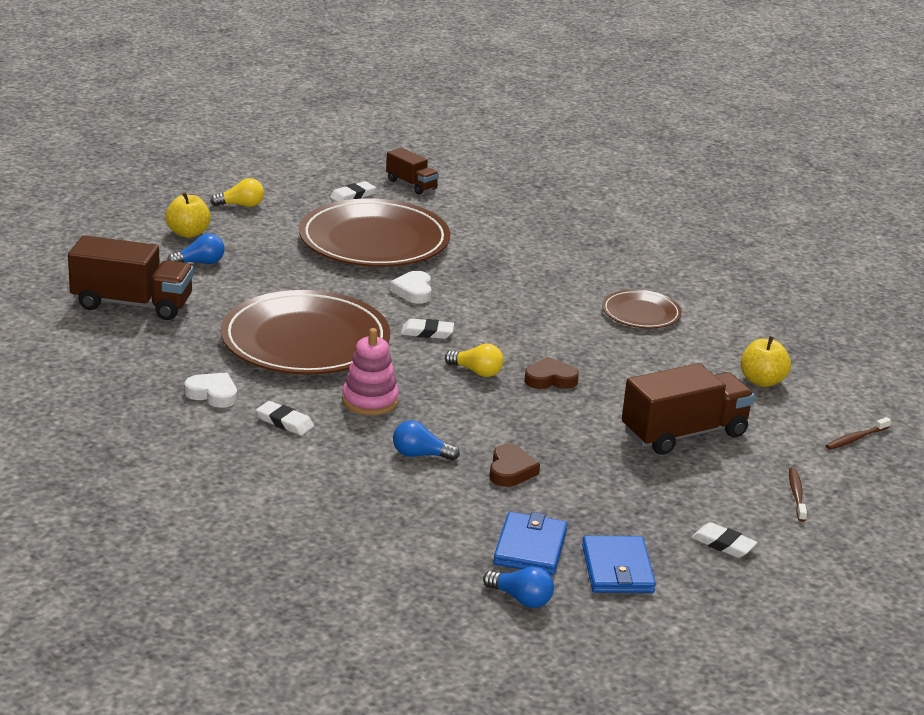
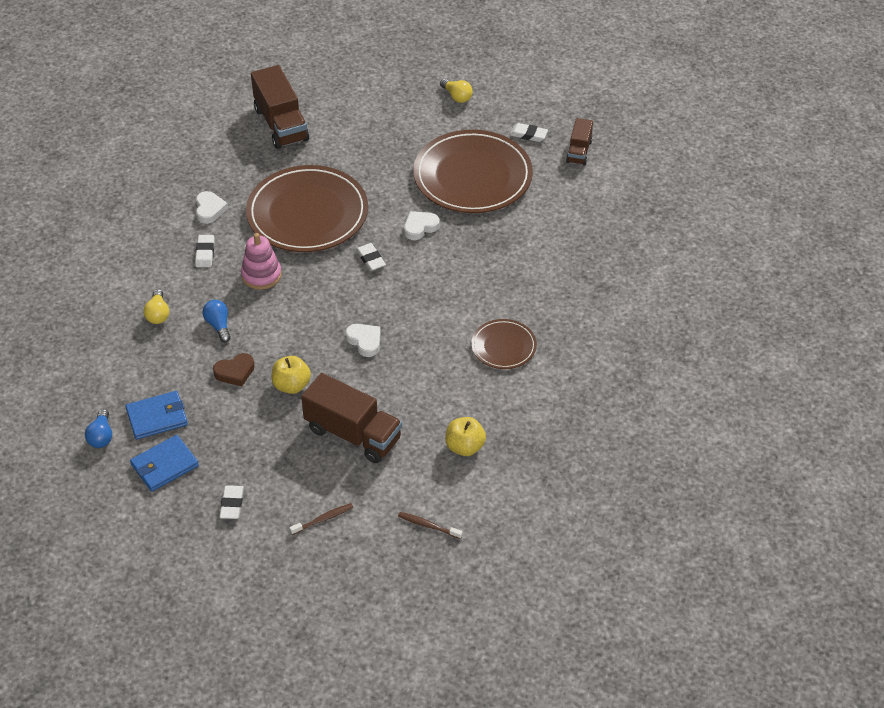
camera: 60 degrees right, 20 degrees up
(188, 233) = (393, 96): yellow apple -> yellow apple (291, 385)
(200, 263) = (360, 122): blue light bulb -> none
(477, 372) = (341, 304): yellow light bulb -> yellow light bulb (158, 314)
(550, 379) = (364, 341): brown heart -> white heart

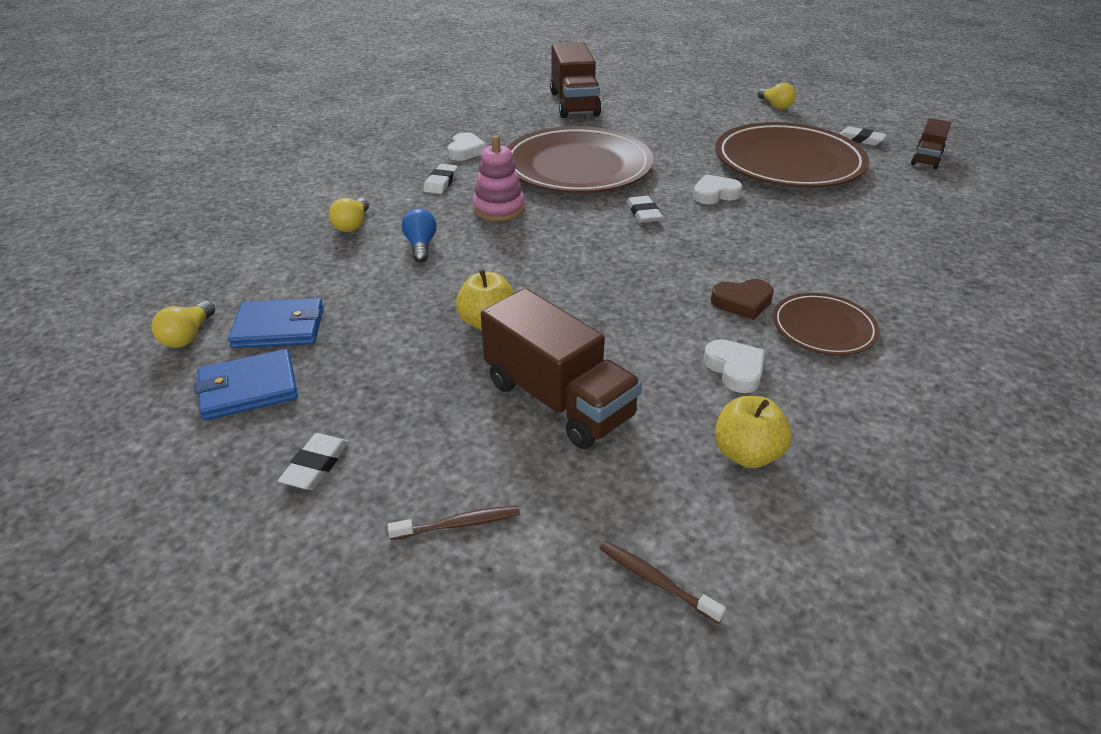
camera: 15 degrees right, 10 degrees down
(101, 436) = (188, 336): blue light bulb -> yellow light bulb
(235, 372) = (416, 295): brown heart -> brown heart (742, 302)
(364, 341) = (612, 290): white heart -> white heart (735, 369)

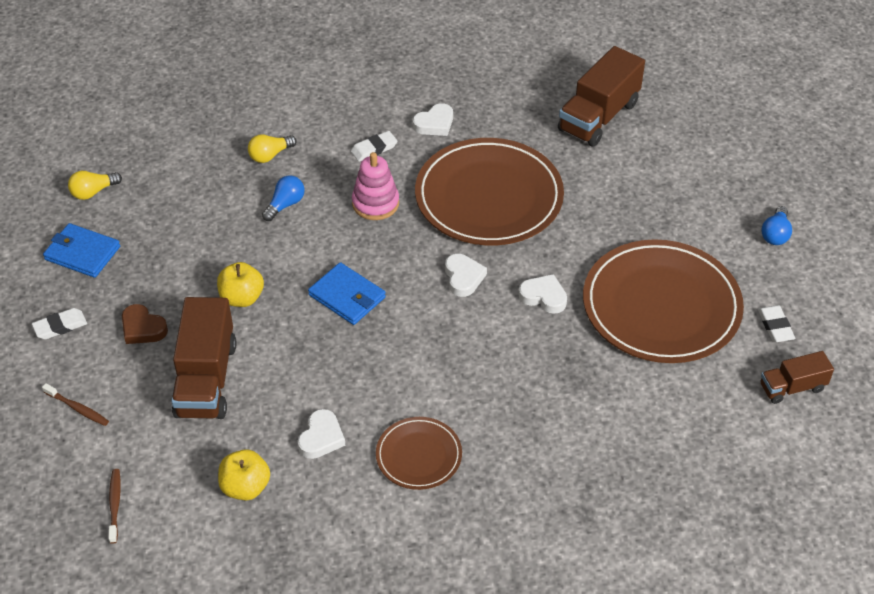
camera: 45 degrees right, 10 degrees up
(279, 327) = (139, 218): blue wallet -> blue wallet (347, 296)
(643, 213) = (463, 277): white eraser -> white heart
(742, 302) = (403, 399): brown heart -> brown heart (143, 328)
(775, 106) = (775, 234): yellow light bulb -> blue light bulb

